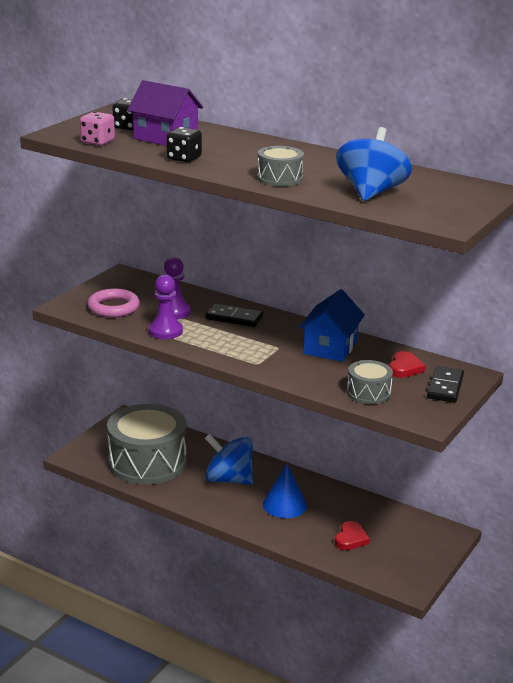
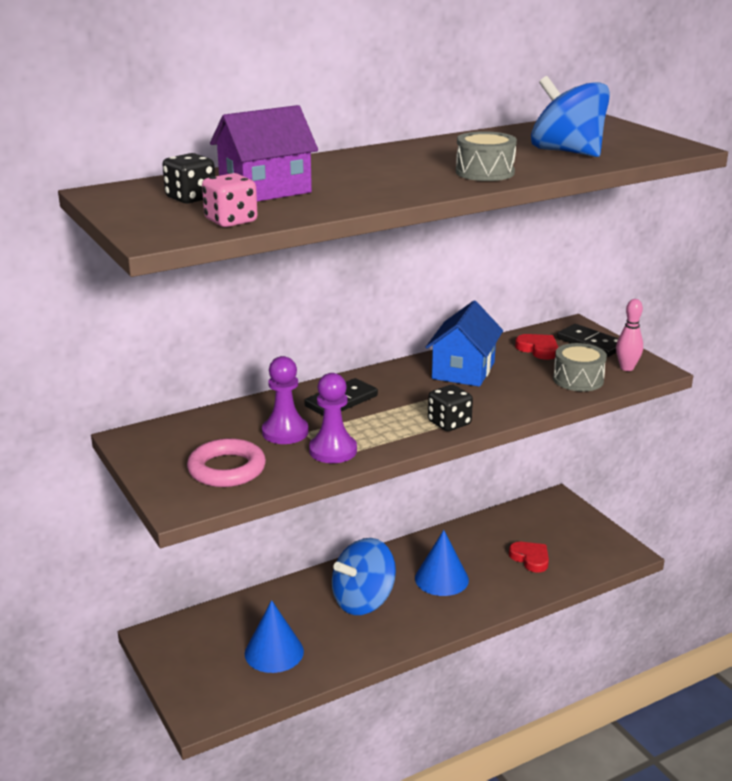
camera: 60 degrees left, 0 degrees up
(147, 462) = (274, 652): grey drum -> blue cone
(184, 158) = (362, 195): black dice -> black dice (449, 423)
(330, 347) = (463, 370): blue house -> blue house turned 60 degrees clockwise
(416, 409) = (627, 368): none -> pink bowling pin

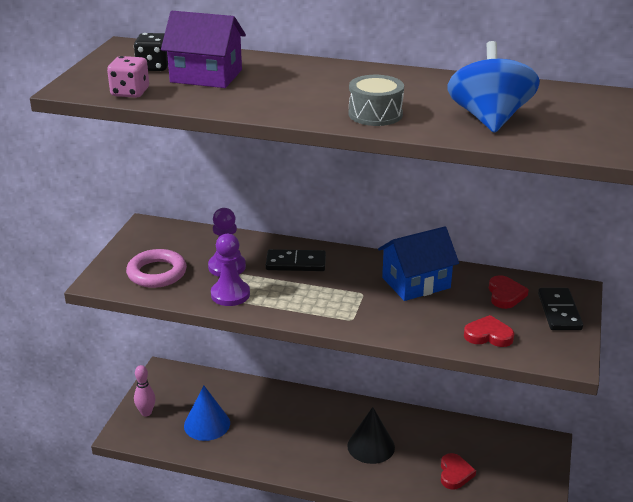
camera: 45 degrees right, 5 degrees up
(363, 601) = (300, 427): blue spinning top -> none
(441, 579) = (371, 446): blue cone -> black cone
(449, 423) = (332, 316): black dice -> none
(578, 380) = (488, 335): grey drum -> red heart
(627, 368) = (548, 347): pink bowling pin -> pink bowling pin (146, 412)

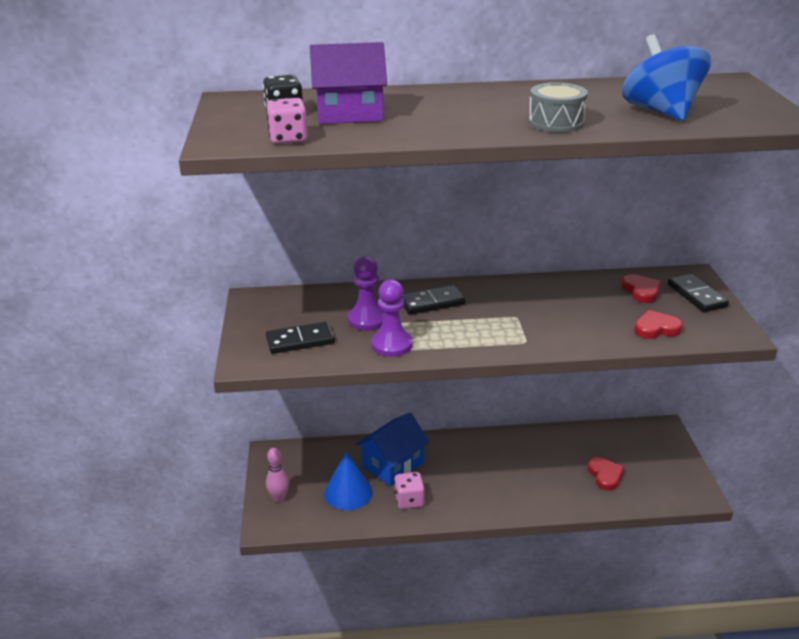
camera: 20 degrees left, 0 degrees up
(157, 273) = (300, 341): pink ring -> black domino
(255, 446) = (409, 500): none -> pink dice
(371, 446) = (516, 471): black cone -> none
(416, 283) = (556, 297): blue house -> blue house (392, 465)

